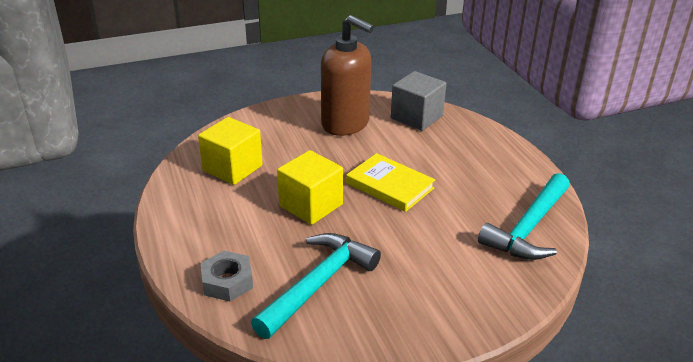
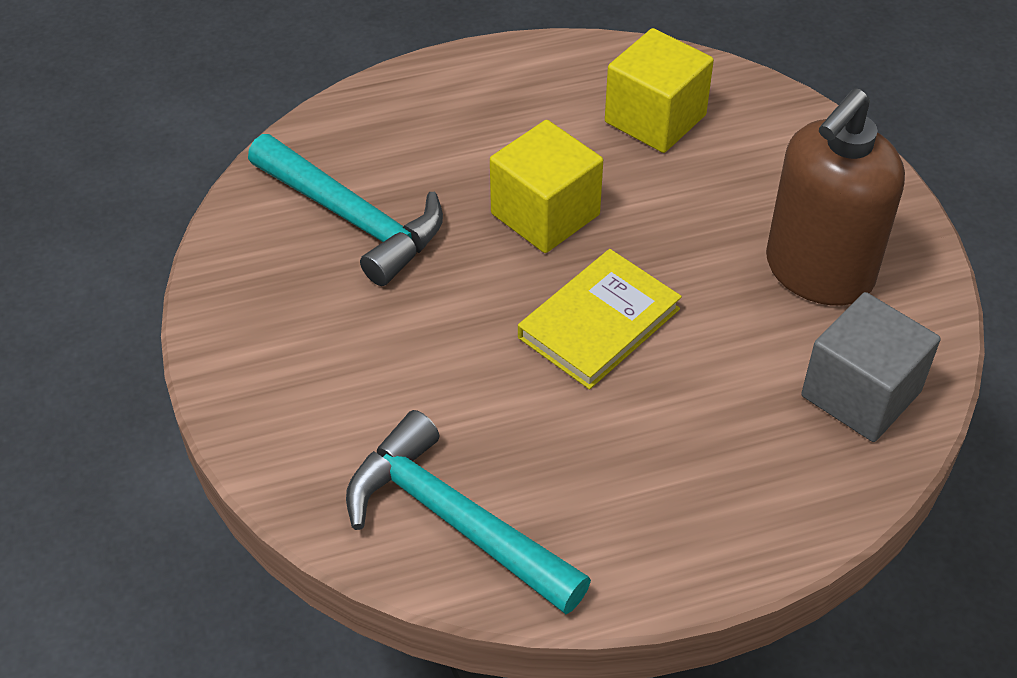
camera: 95 degrees right, 15 degrees up
(227, 281) = (374, 126): grey nut -> none

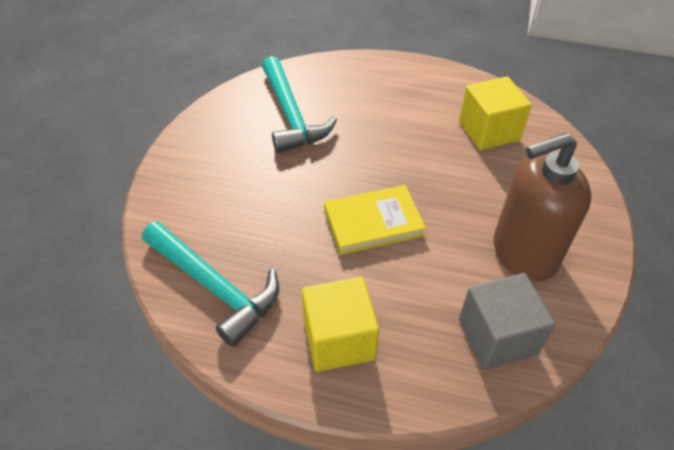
camera: 30 degrees right, 0 degrees up
(454, 520) = (215, 287): turquoise hammer -> turquoise hammer turned 150 degrees clockwise
(545, 214) = (389, 154): yellow cube -> yellow cube (338, 339)

